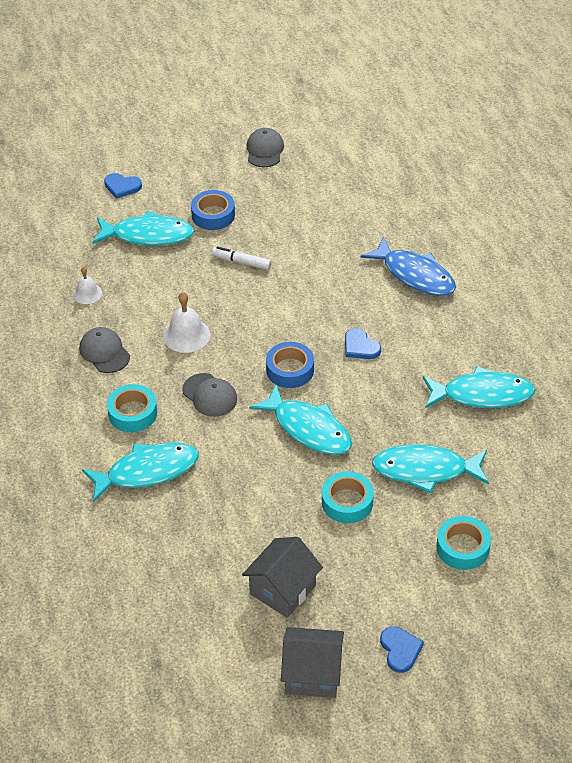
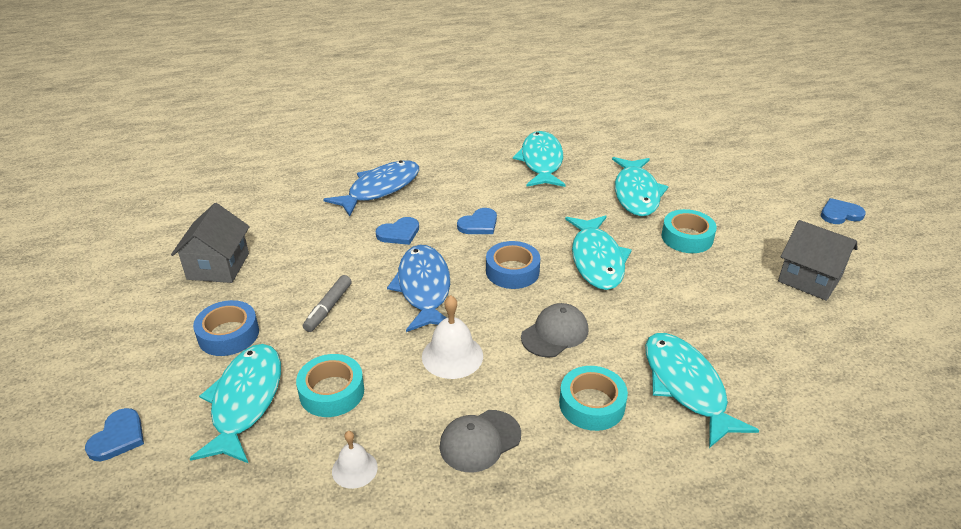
camera: 90 degrees left, 10 degrees down
(242, 262) = (328, 308): white marker -> grey marker
(264, 150) = (119, 288): grey cap -> none
(266, 314) = (424, 288): none -> blue fish
(308, 429) = (596, 260): turquoise fish -> turquoise fish turned 135 degrees clockwise
(312, 674) = (895, 262): grey house -> grey house (218, 266)
(343, 294) = (399, 233): none -> blue heart
(462, 547) = (717, 179): turquoise tape -> turquoise tape (332, 392)

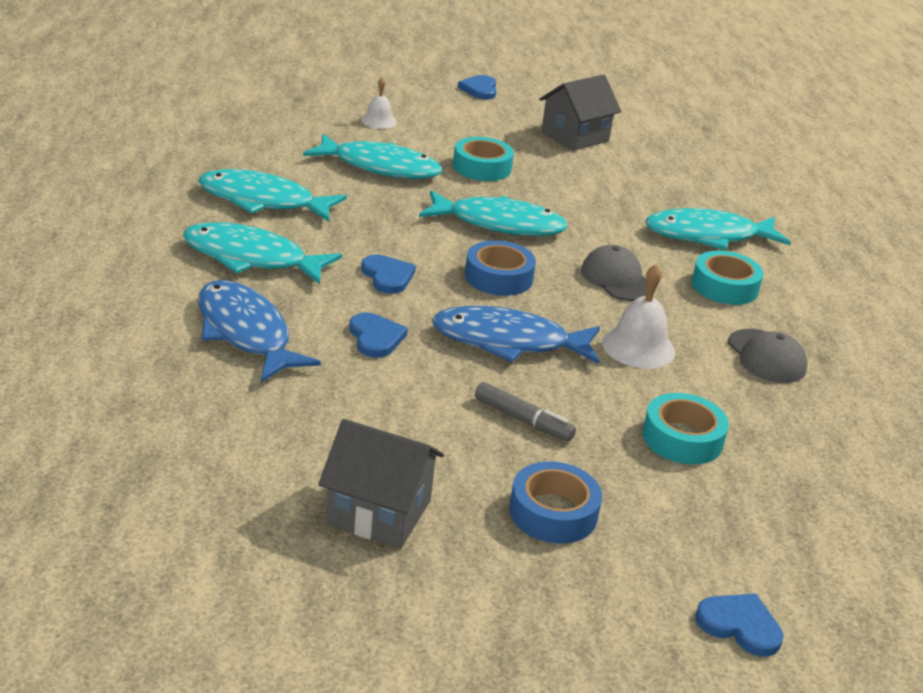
camera: 80 degrees left, 5 degrees down
(245, 401) = (688, 507): turquoise fish -> turquoise fish (251, 258)
(354, 469) = (800, 439): white bell -> white bell (379, 121)

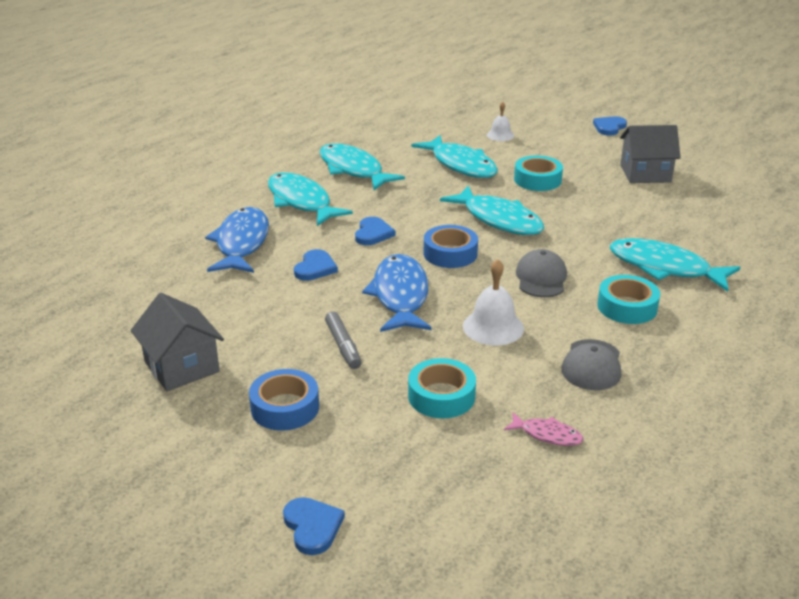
camera: 40 degrees right, 0 degrees up
(508, 342) = (400, 295): blue fish -> blue fish turned 45 degrees clockwise
(813, 440) = (547, 435): none -> pink fish

